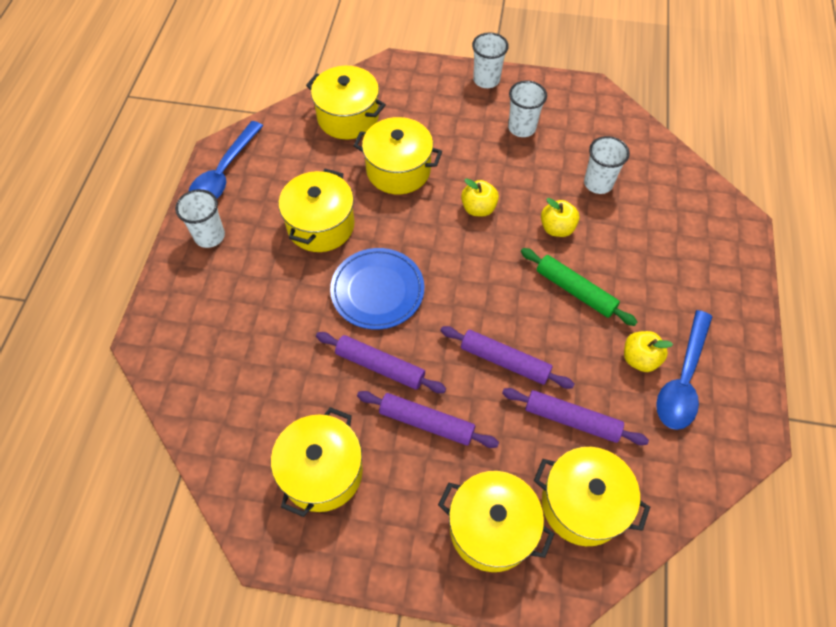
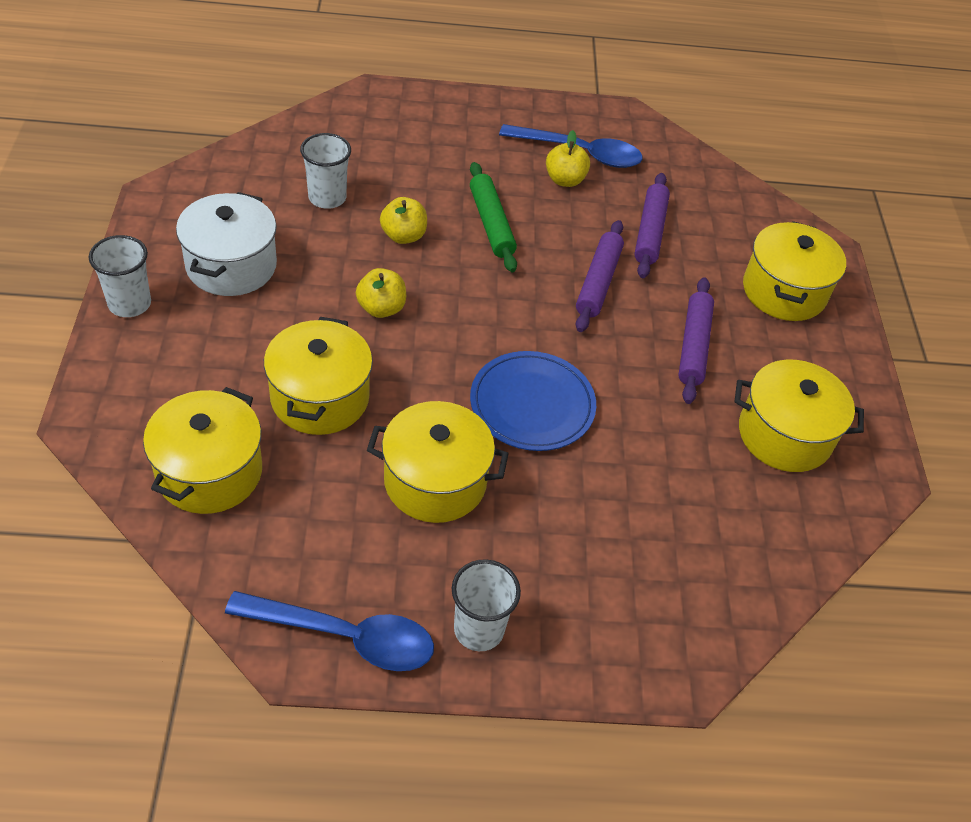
camera: 105 degrees left, 10 degrees down
(380, 366) = (638, 393): purple rolling pin -> none
(522, 128) = (231, 266): white cup -> white pot
(575, 291) = (491, 224): green rolling pin -> green rolling pin turned 45 degrees counterclockwise
(582, 504) = (733, 227): yellow pot -> none

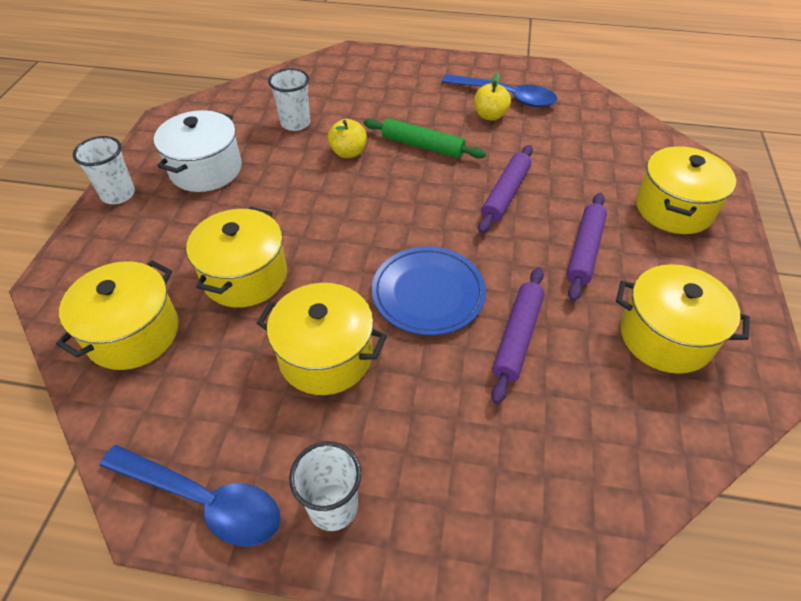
camera: 15 degrees right, 0 degrees up
(381, 308) = (316, 207): yellow apple -> none
(491, 224) = (422, 146): green rolling pin -> green rolling pin turned 60 degrees counterclockwise
(649, 232) = (556, 156): purple rolling pin -> purple rolling pin (517, 337)

